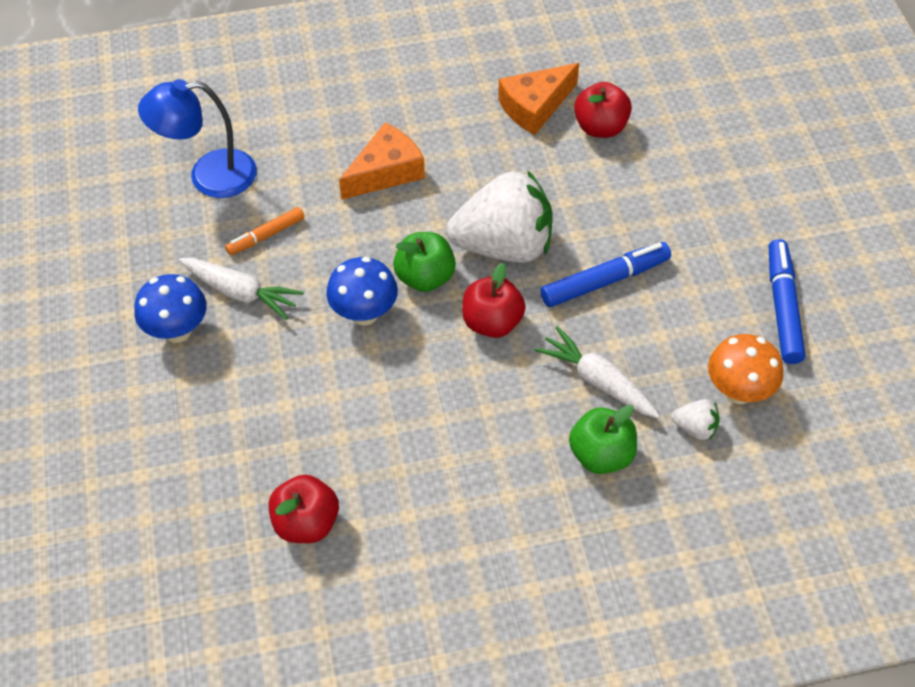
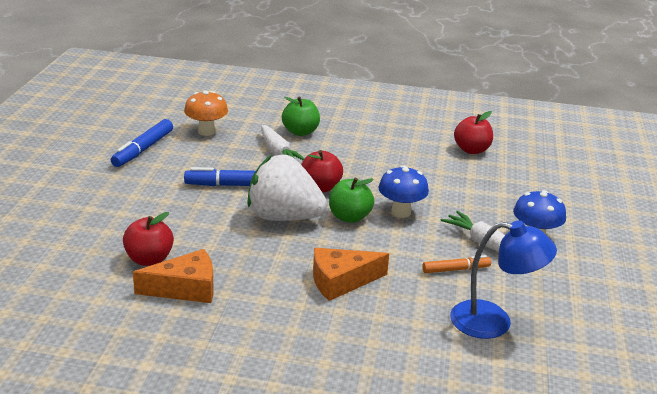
camera: 160 degrees left, 25 degrees down
(695, 428) = (243, 127): white strawberry -> none

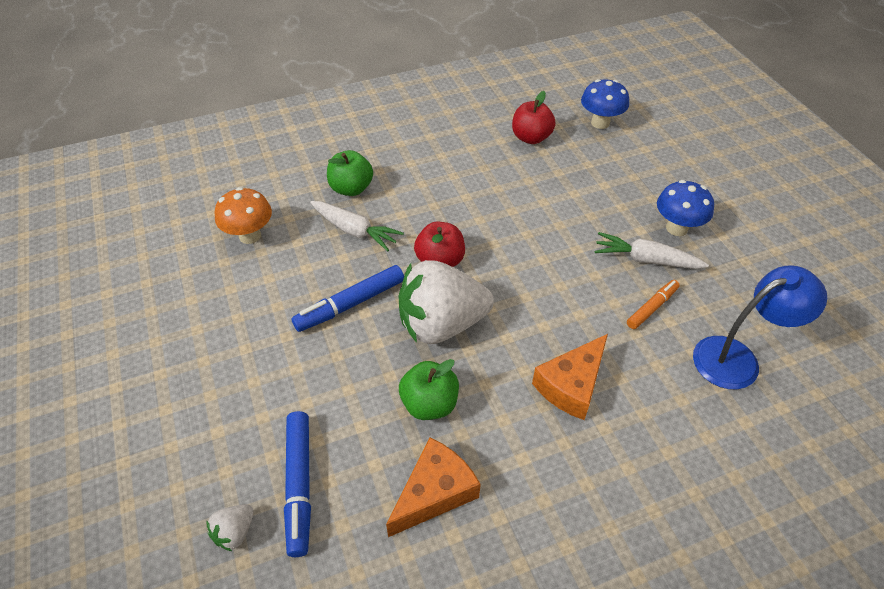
camera: 30 degrees left, 20 degrees up
(51, 252) = (235, 532): none -> white strawberry
(143, 149) = (200, 300): blue marker -> blue marker (299, 485)
(149, 259) = (358, 472): red apple -> none
(349, 217) = (503, 289): green apple -> green apple (429, 404)
(401, 212) = (542, 256): blue mushroom -> blue mushroom (600, 123)

